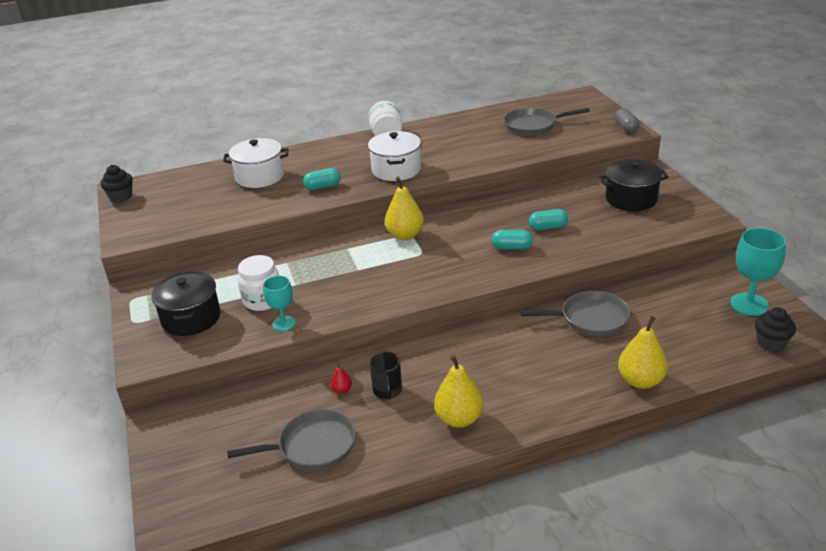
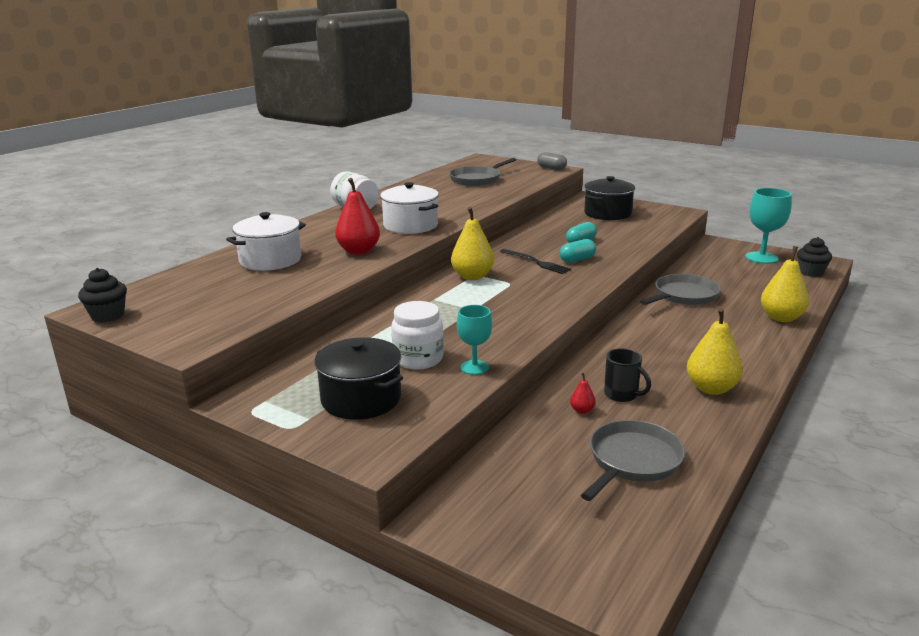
camera: 40 degrees left, 10 degrees down
(323, 187) = (358, 251): turquoise capsule -> red pear
(475, 237) = (536, 262): none -> black fork

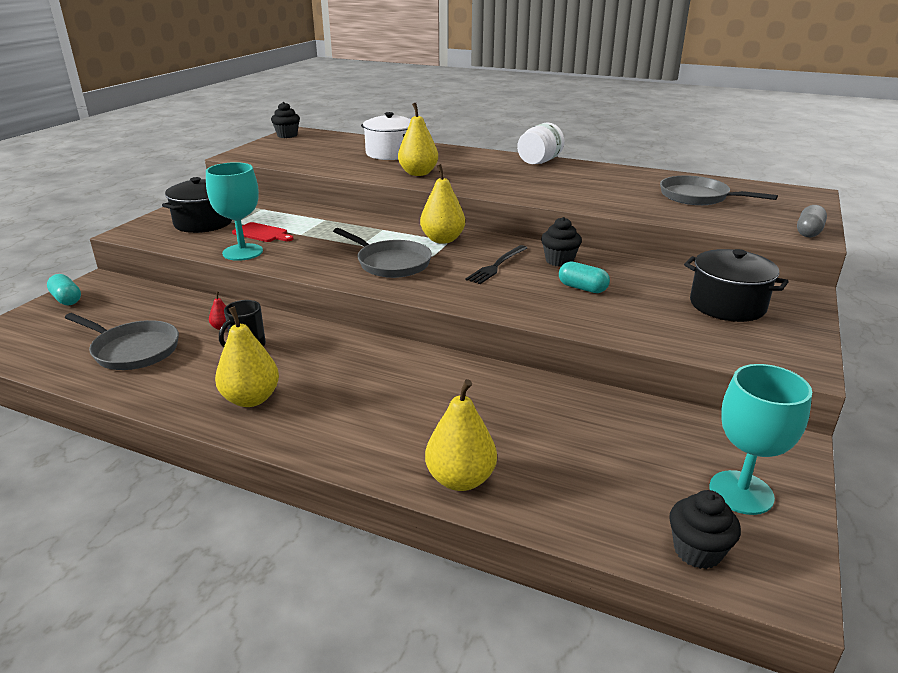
camera: 80 degrees right, 5 degrees up
(358, 251) = (418, 173): red pear -> yellow pear
(410, 225) = (498, 183): white pot -> none
(418, 359) = (262, 233): white jar -> red cutting board
(474, 367) = (242, 252): turquoise goblet -> turquoise goblet, size x1.62
(530, 243) = (559, 261): none -> black cupcake
(577, 260) = (515, 287): turquoise capsule -> turquoise capsule (66, 299)
(683, 296) = (516, 395): grey pan -> grey pan (390, 263)

